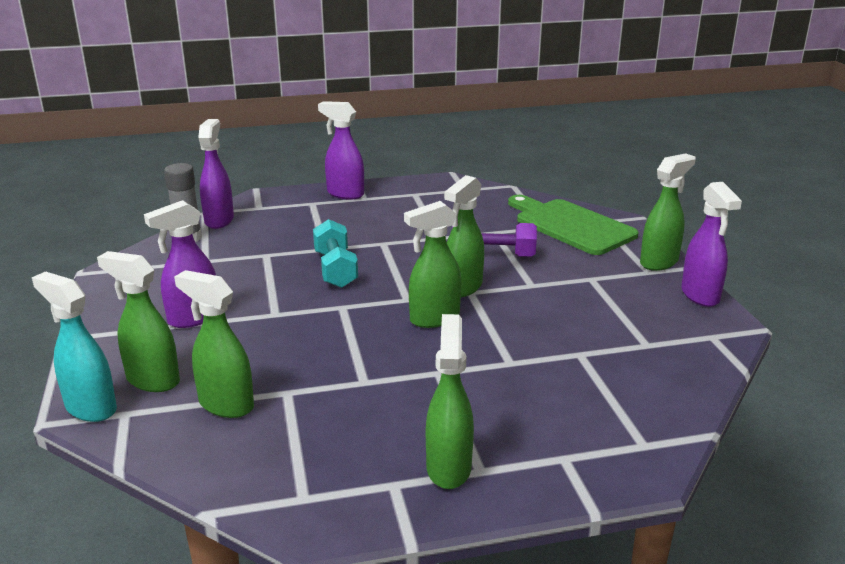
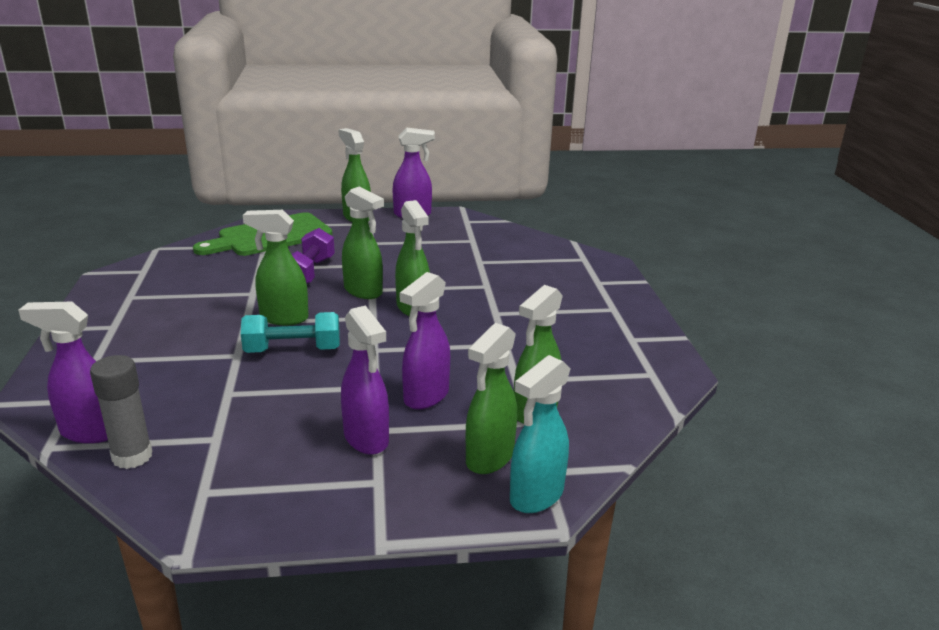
camera: 85 degrees left, 0 degrees up
(345, 194) = (88, 337): purple spray bottle -> purple spray bottle (426, 397)
(448, 467) = (612, 319): green spray bottle -> green spray bottle (283, 318)

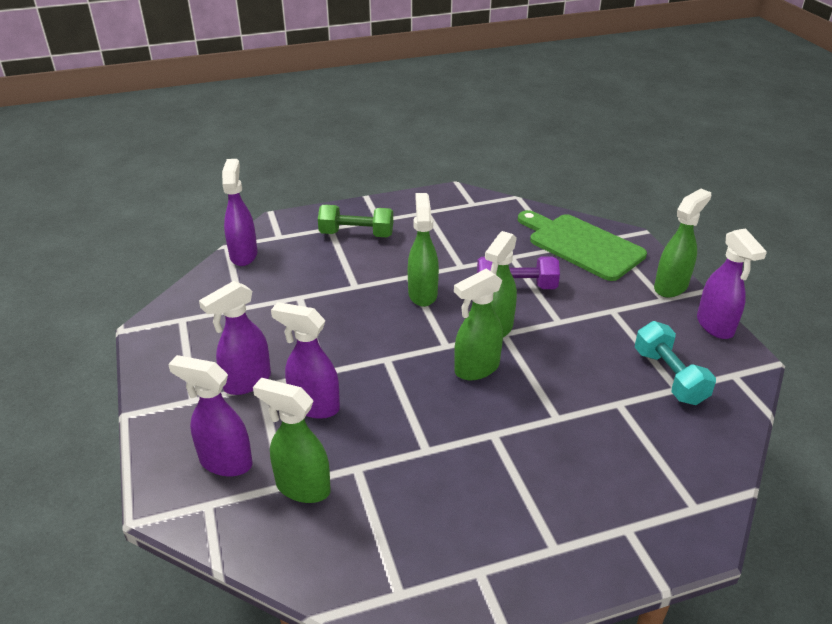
camera: 80 degrees right, 10 degrees up
(130, 343) = (356, 234): none -> green dumbbell
(132, 456) = (218, 279): grey glue stick -> none
(293, 350) = (370, 312): turquoise dumbbell -> turquoise dumbbell (669, 376)
(489, 458) = (225, 462): green spray bottle -> purple spray bottle
(536, 496) = (173, 500): turquoise spray bottle -> none

